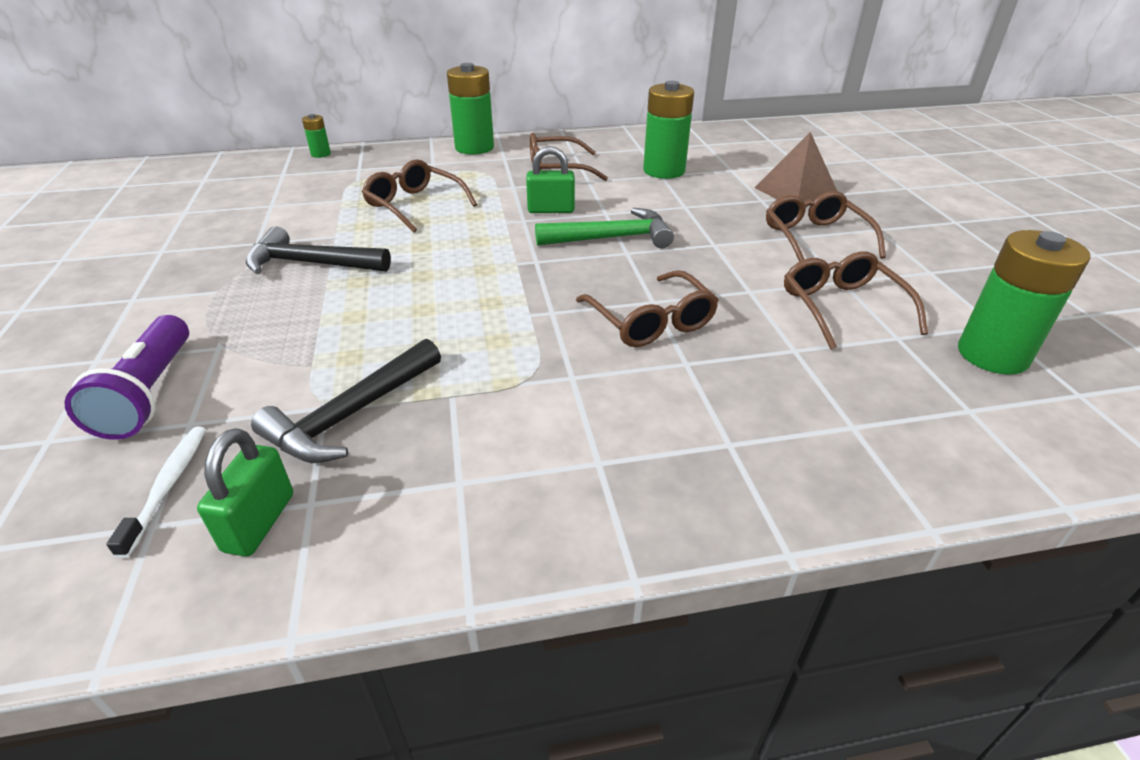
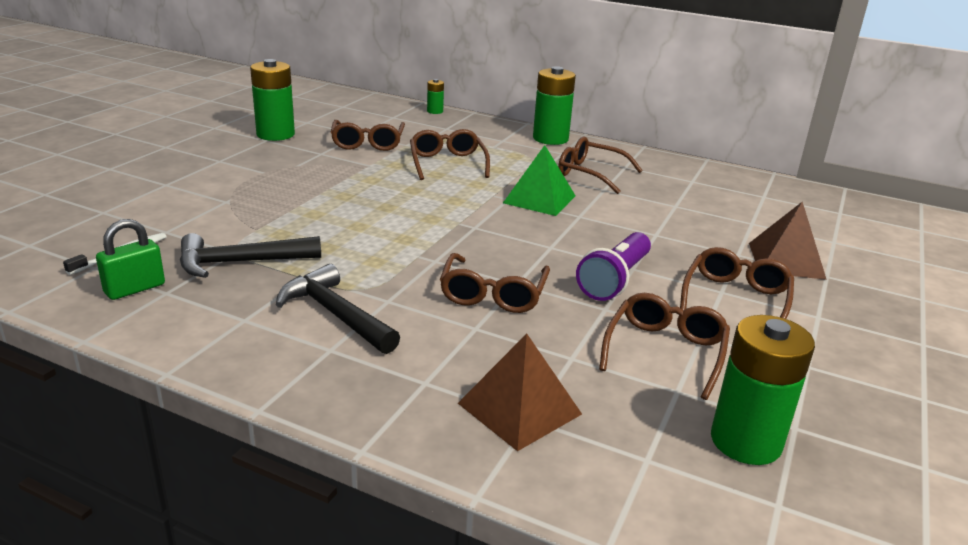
camera: 35 degrees right, 10 degrees down
(149, 393) = (167, 210): purple flashlight -> purple flashlight (614, 280)
(296, 212) = (368, 143): none -> brown glasses
(311, 264) = (333, 176): black hammer -> black hammer (335, 314)
(551, 210) = (539, 199): green padlock -> green pyramid
(611, 238) = (554, 233): green hammer -> none
(664, 171) = (683, 203): green battery -> green battery (275, 134)
(833, 421) = (519, 408): none -> brown pyramid

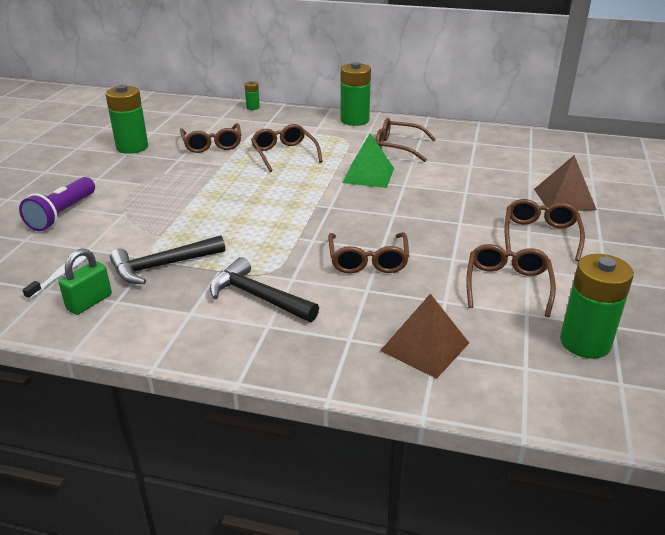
camera: 10 degrees left, 5 degrees up
(614, 280) = (451, 234): purple flashlight -> purple flashlight (62, 214)

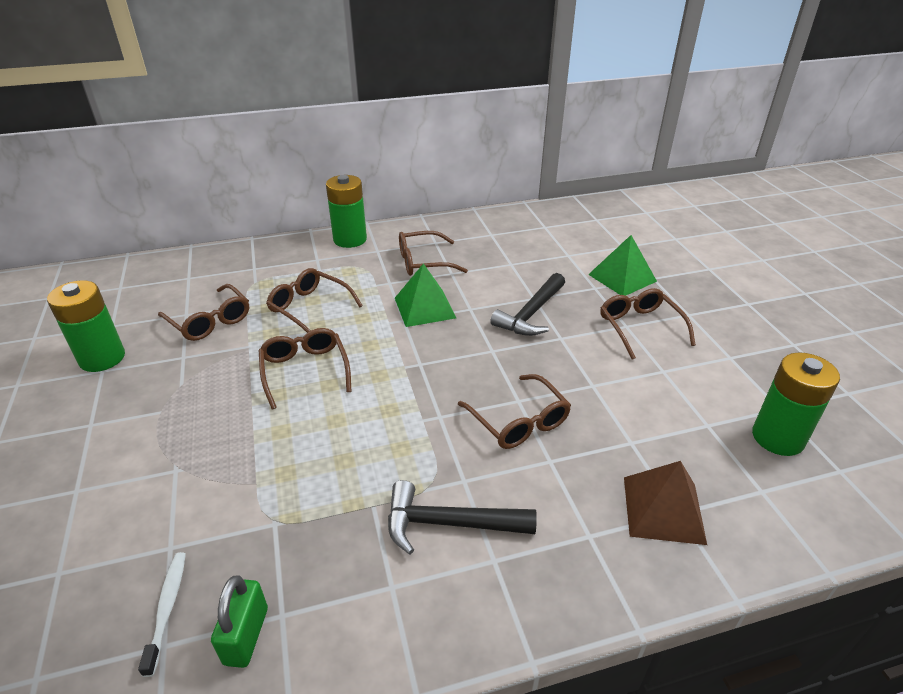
camera: 30 degrees left, 5 degrees up
(62, 214) = (84, 505): purple flashlight -> none
(163, 266) = (298, 529): black hammer -> black hammer (531, 313)
(253, 107) = (217, 253): green battery -> none
(507, 285) = (664, 398): brown glasses -> brown glasses (305, 371)
(564, 199) = (622, 278): brown pyramid -> green pyramid

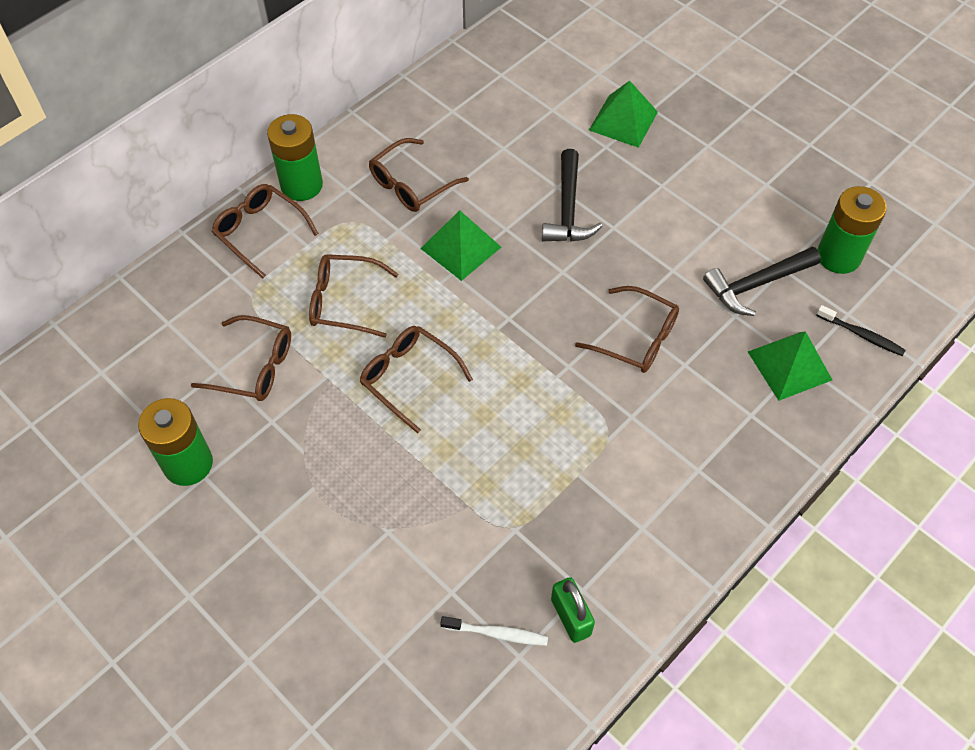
camera: 30 degrees left, 20 degrees up
(167, 609) = (496, 633): white toothbrush -> white toothbrush turned 135 degrees clockwise
(449, 524) = (647, 458): black hammer -> black hammer (757, 284)
(640, 327) = (675, 182): brown glasses -> brown glasses (260, 232)
(663, 509) = (789, 365): brown pyramid -> green pyramid
(768, 516) = (861, 335): none -> black toothbrush

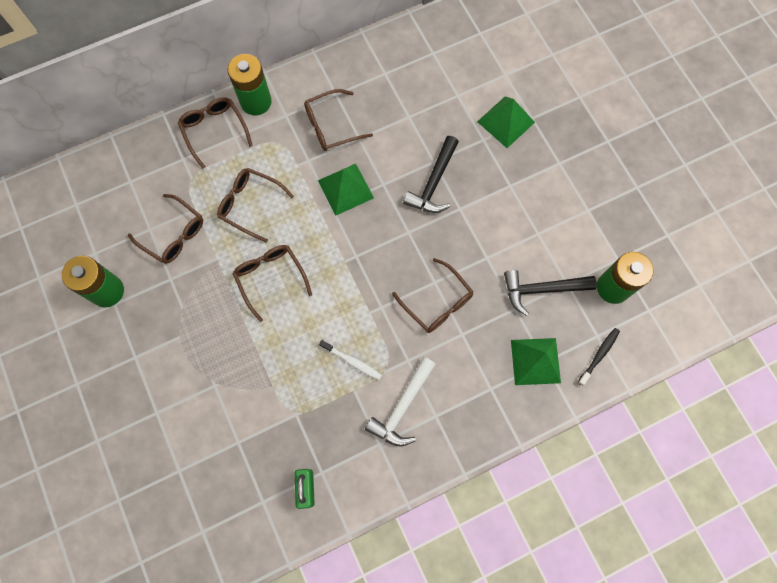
camera: 20 degrees right, 15 degrees up
(496, 633) = (255, 481): white toothbrush -> white toothbrush (352, 361)
(651, 473) = (402, 407): none -> white hammer
(861, 335) = (599, 355): black toothbrush -> black toothbrush turned 105 degrees counterclockwise

